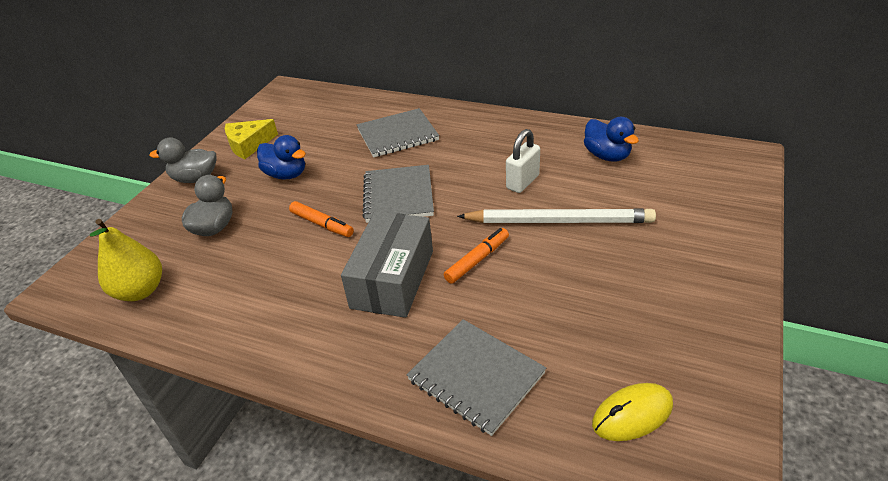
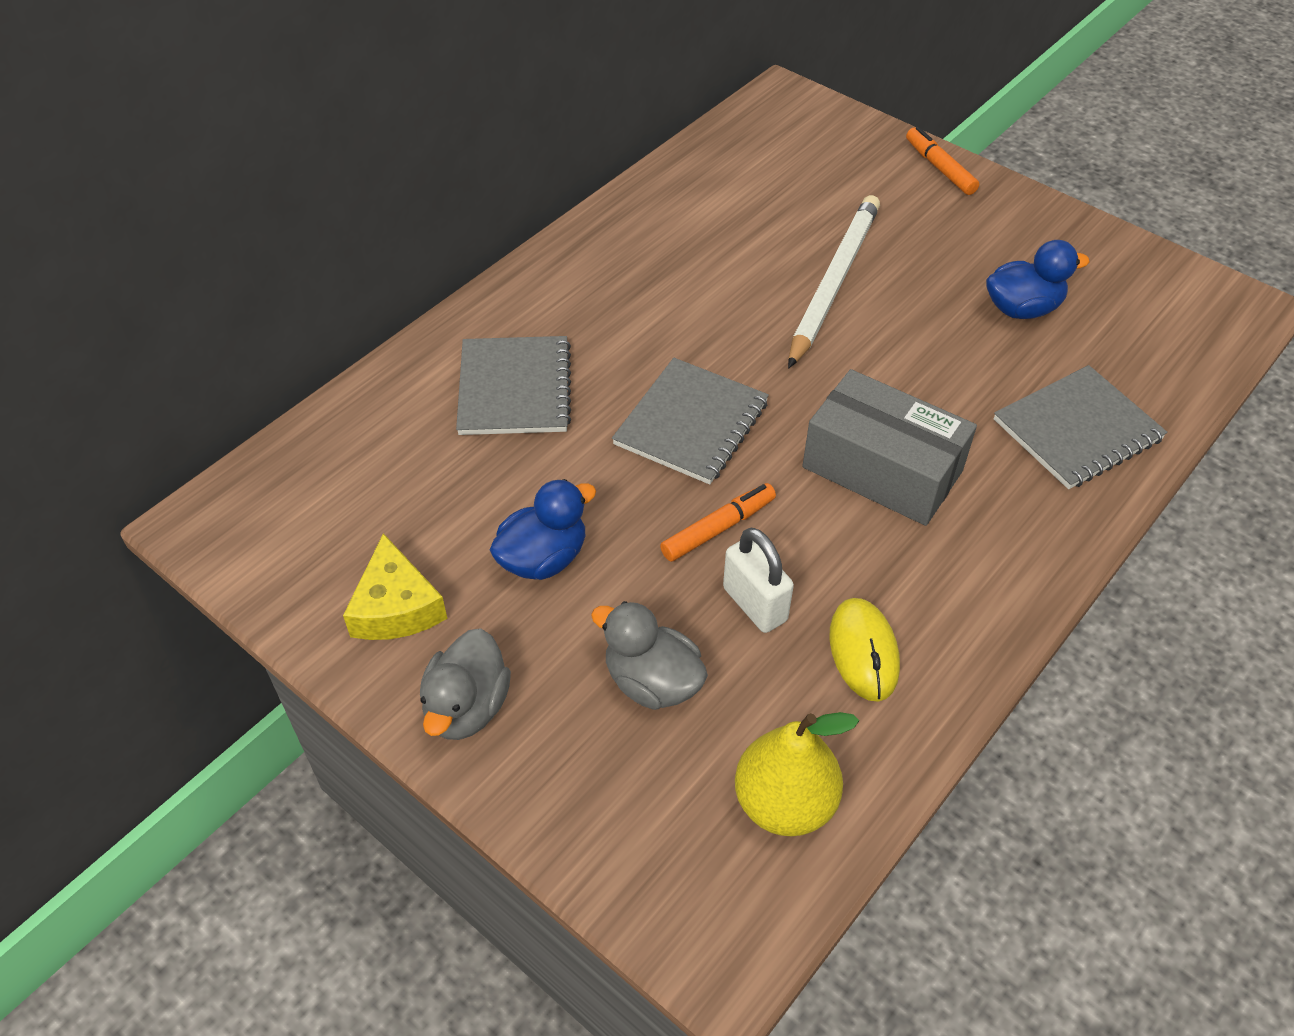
camera: 75 degrees left, 10 degrees up
(398, 195) = (691, 423): grey notebook -> grey notebook turned 75 degrees counterclockwise
(477, 260) = (878, 377): orange marker -> orange marker (940, 168)
(522, 182) = (731, 289): white padlock -> white padlock (754, 604)
(607, 156) = (717, 197): blue duck -> blue duck (1022, 309)
(632, 414) = (1152, 329): yellow mouse -> yellow mouse (863, 651)

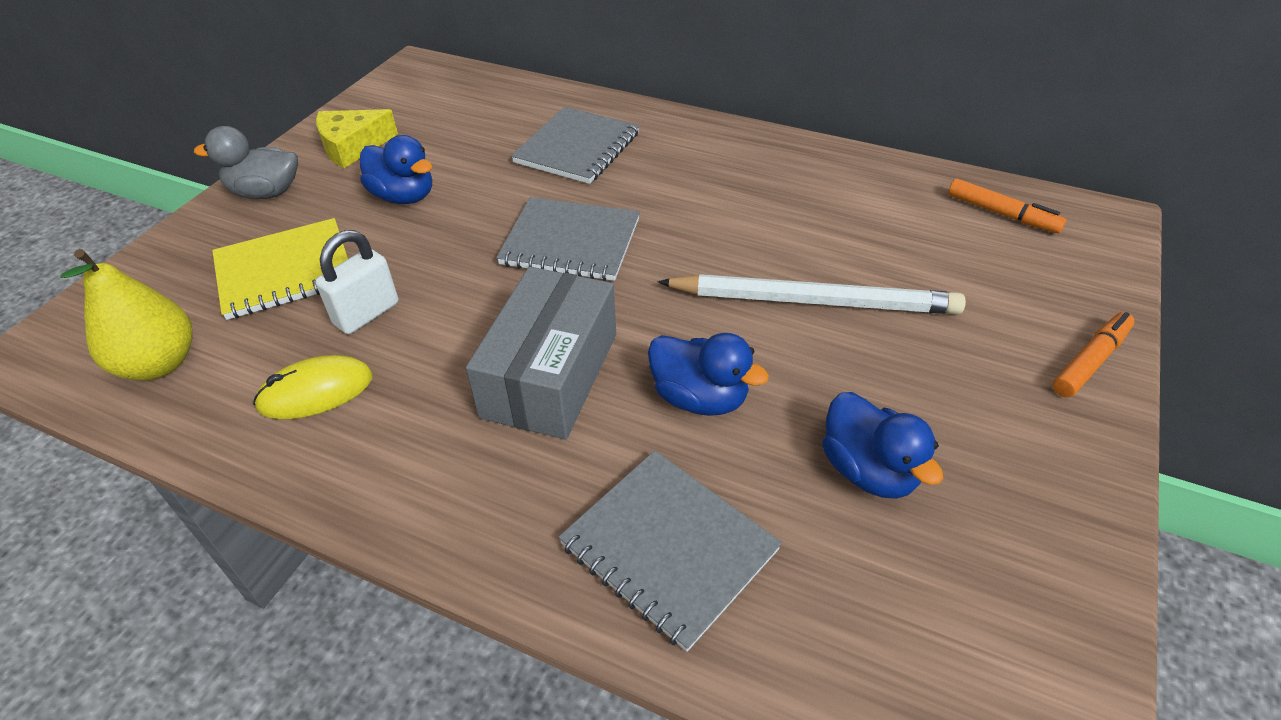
camera: 75 degrees right, 5 degrees down
(514, 389) = (577, 148): grey notebook -> grey notebook turned 45 degrees counterclockwise
(652, 682) = (285, 271): grey duck -> yellow notebook
(717, 529) = (449, 278): orange marker -> orange marker (1001, 214)
(932, 379) = (699, 398): none -> blue duck

